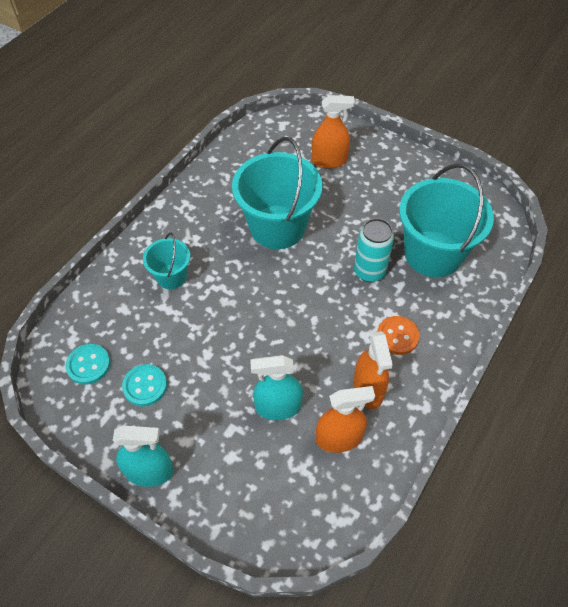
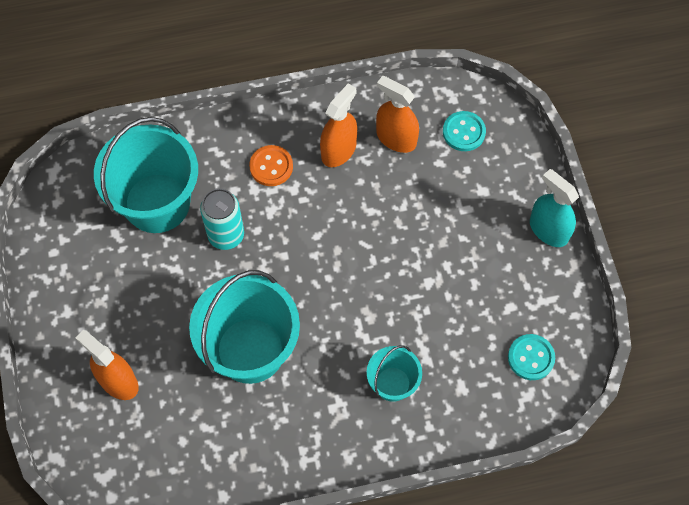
camera: 135 degrees left, 10 degrees up
(145, 386) = (500, 298): turquoise button -> turquoise button (464, 132)
(278, 407) = (416, 195): turquoise spray bottle -> none

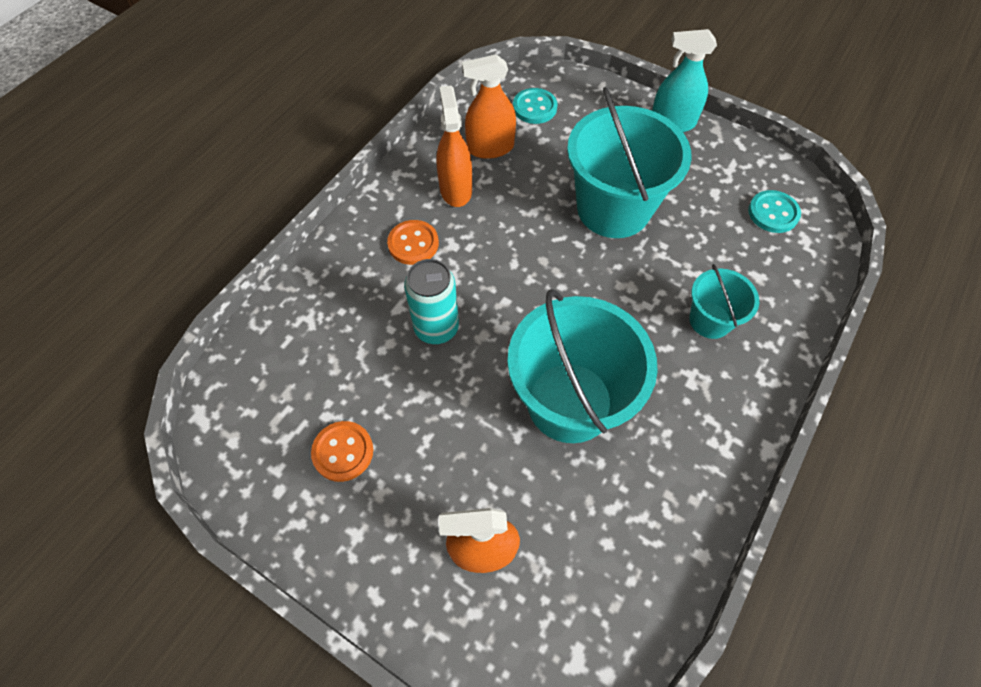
camera: 45 degrees left, 5 degrees down
(103, 261) = (343, 452): none -> orange button
(157, 203) = (340, 355): turquoise bucket -> turquoise bucket (613, 209)

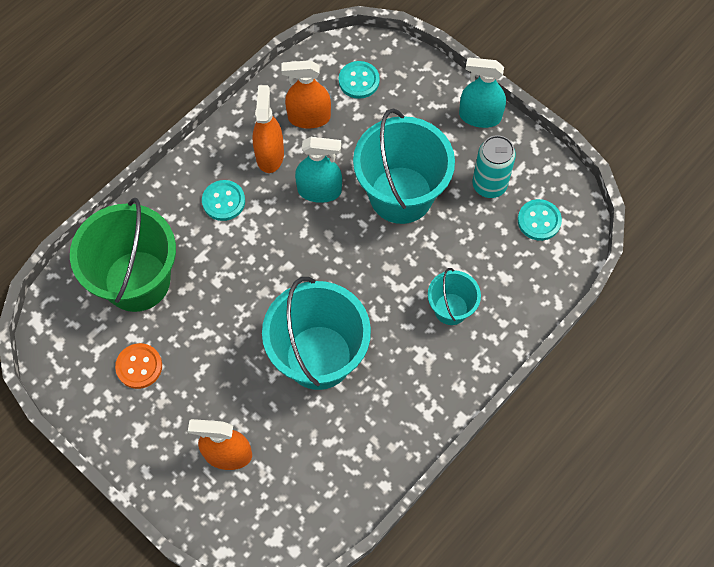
camera: 10 degrees right, 5 degrees up
(324, 347) = (137, 281): none -> green bucket
(413, 244) = (223, 201): orange button -> turquoise button
(436, 328) = (228, 279): turquoise can -> turquoise can (489, 185)
(521, 217) = (319, 190): none -> turquoise spray bottle

